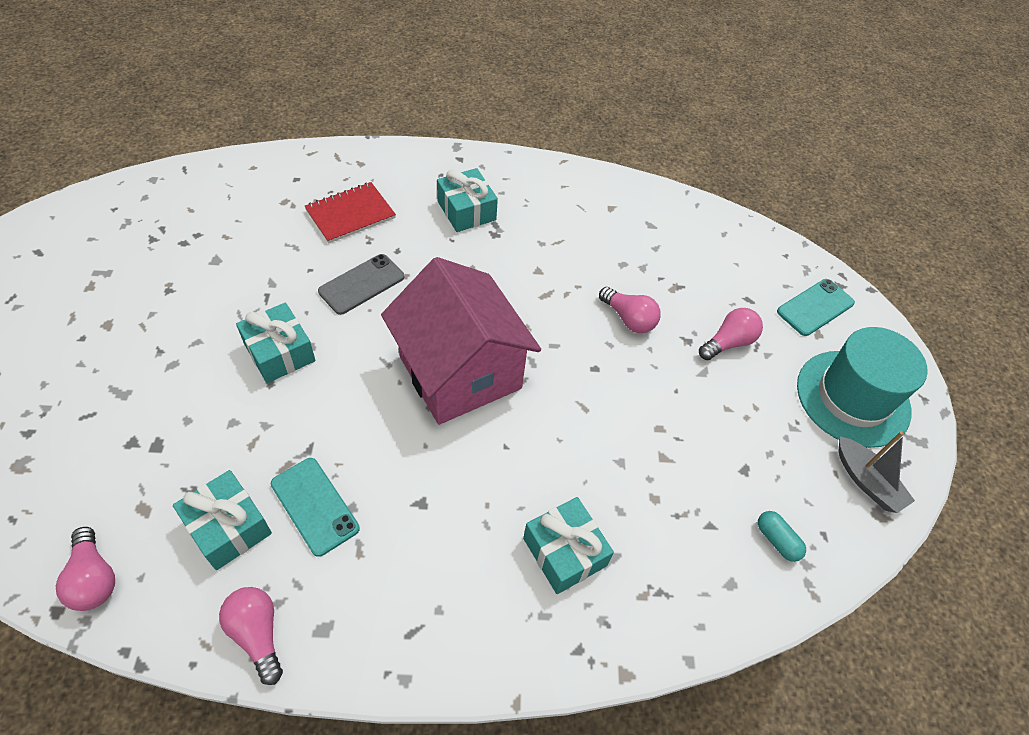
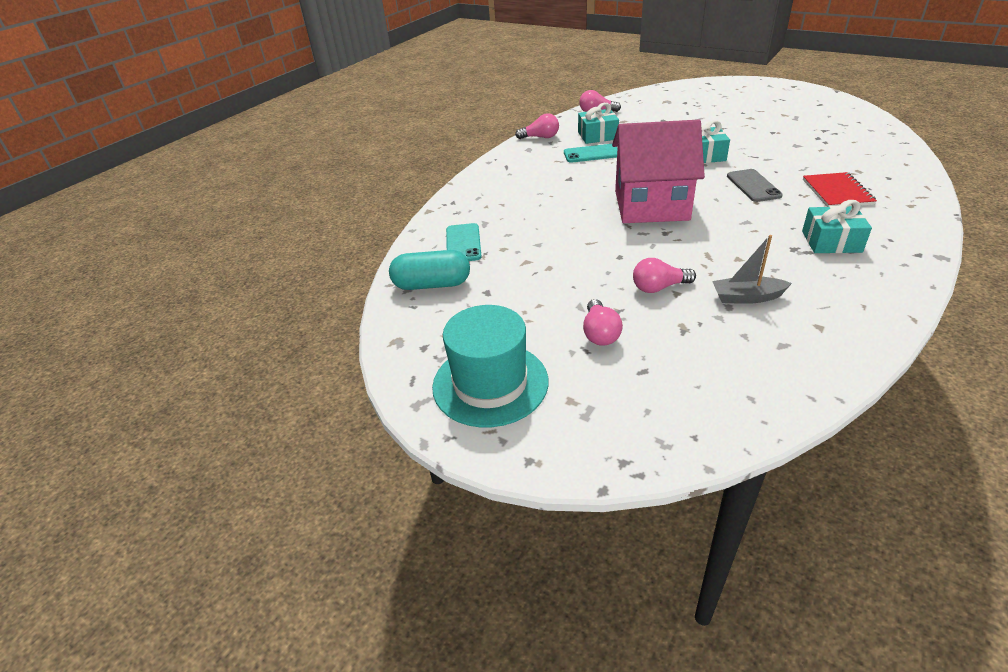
camera: 130 degrees right, 15 degrees down
(564, 552) = (502, 211): turquoise gift -> none
(776, 540) = (432, 284): turquoise capsule -> turquoise capsule, size x1.97
(815, 307) = (605, 418): turquoise phone -> turquoise phone (463, 243)
(866, 481) = (422, 348): grey boat -> grey boat (746, 297)

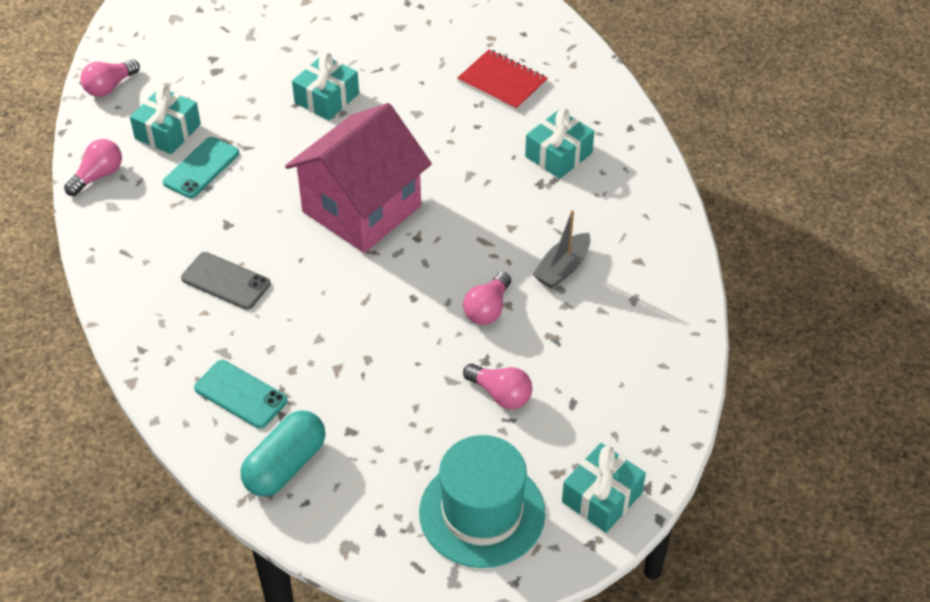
camera: 55 degrees left, 10 degrees up
(580, 440) = (602, 497): none -> turquoise gift
(753, 186) = (424, 118): grey phone -> grey phone (226, 281)

